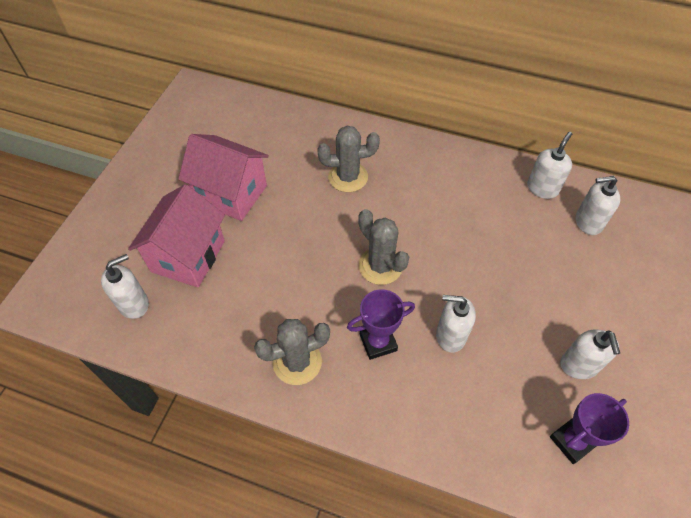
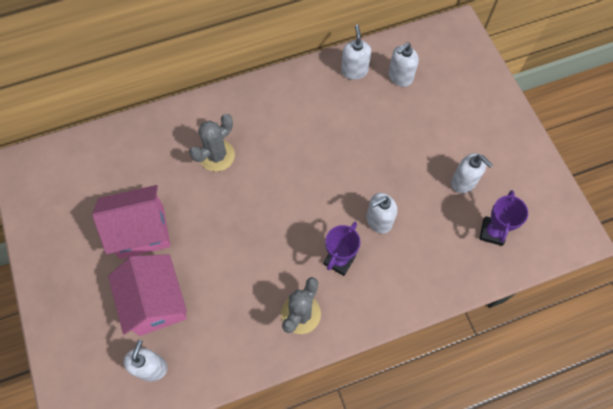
camera: 40 degrees left, 10 degrees up
(380, 266) = (297, 206): grey cactus -> none

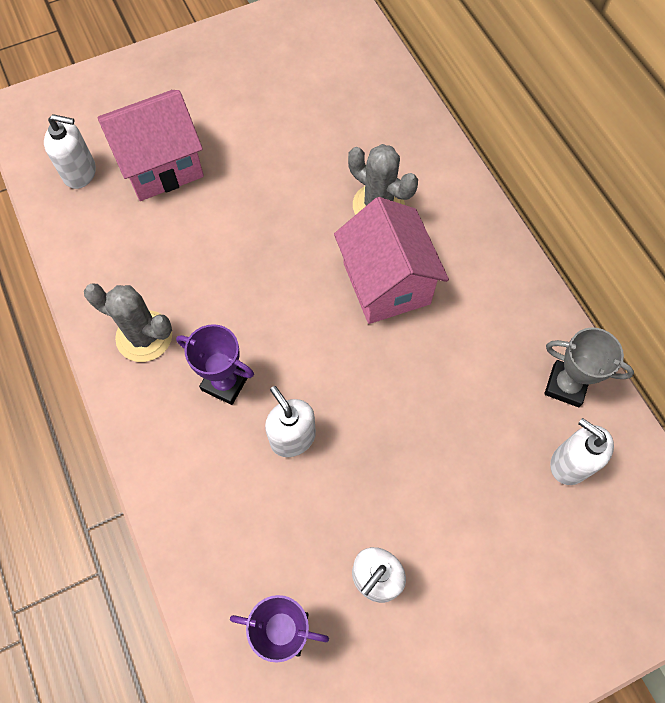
camera: 85 degrees right, 0 degrees up
(142, 232) = (256, 136): pink house -> pink house (386, 283)
(354, 71) = (566, 385): white soap dispenser -> grey trophy

